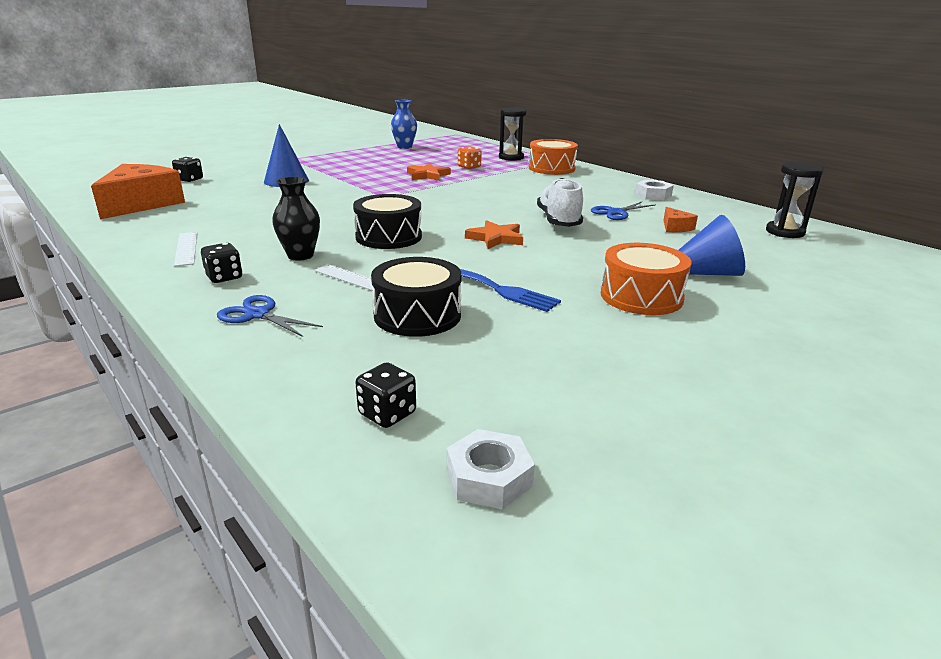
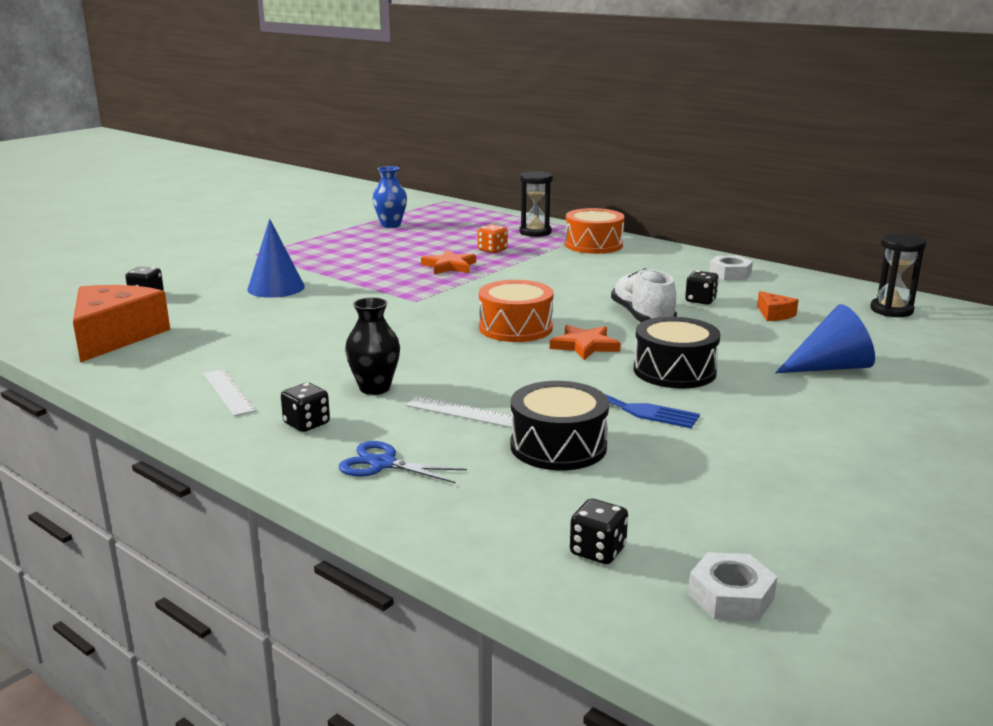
camera: 10 degrees left, 5 degrees down
(388, 237) = (460, 355): black drum -> black drum (674, 371)
(616, 212) = (700, 300): blue scissors -> black dice
(641, 296) = (778, 401): orange drum -> orange drum (515, 328)

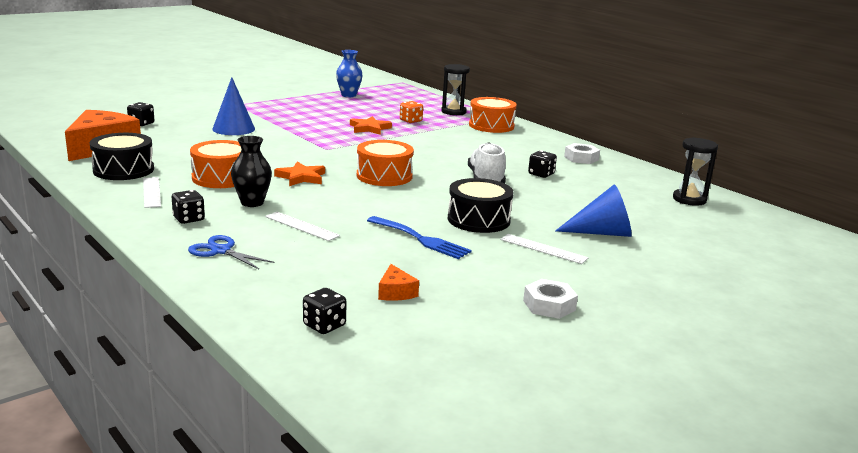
camera: 10 degrees right, 0 degrees up
(309, 358) = (221, 178): none -> orange drum
(558, 446) = (351, 257): black drum -> black drum (123, 170)
(584, 346) = (425, 194): orange star -> orange star (301, 177)
(731, 596) = (394, 367): white nut -> white nut (549, 305)
(774, 314) = (591, 191): orange cheese -> orange cheese (396, 292)
(780, 399) = (543, 249): none -> white ruler

